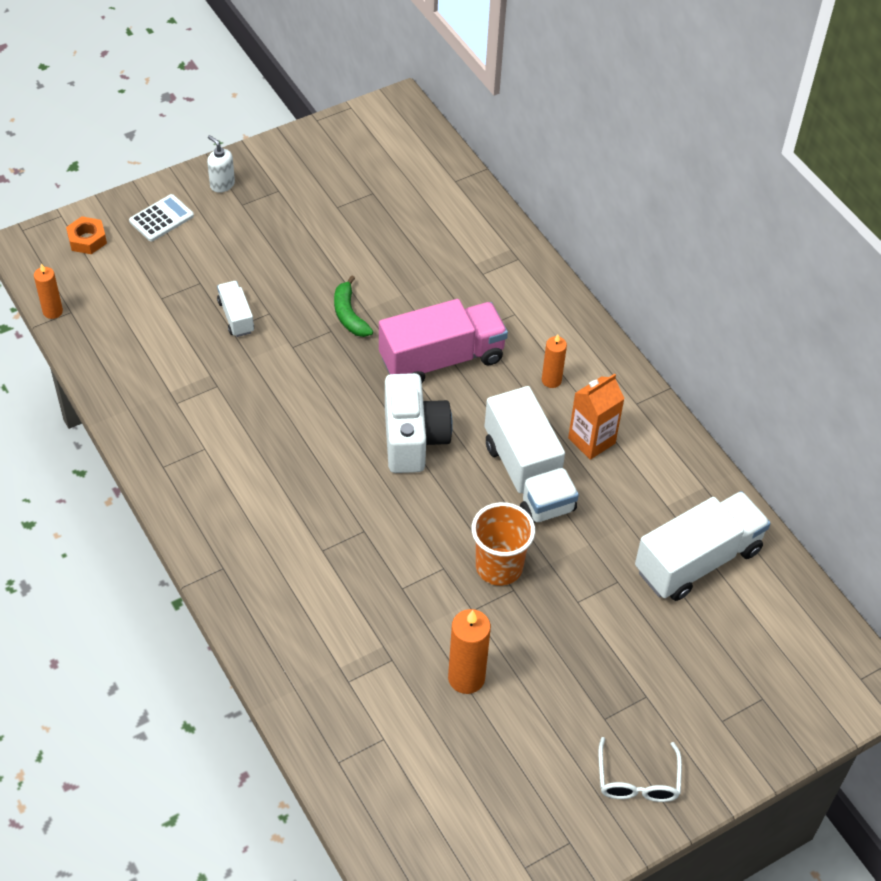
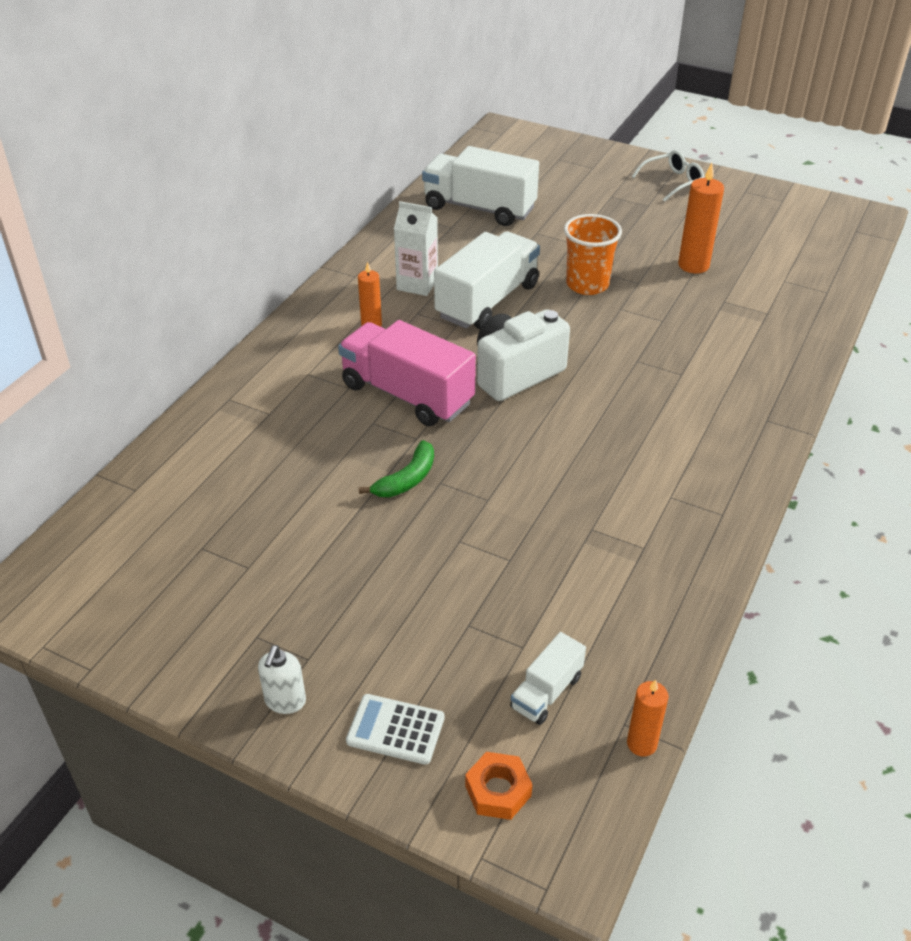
camera: 120 degrees left, 10 degrees down
(236, 317) = (489, 564): white truck -> white truck (546, 692)
(591, 440) = (417, 284): orange carton -> white carton

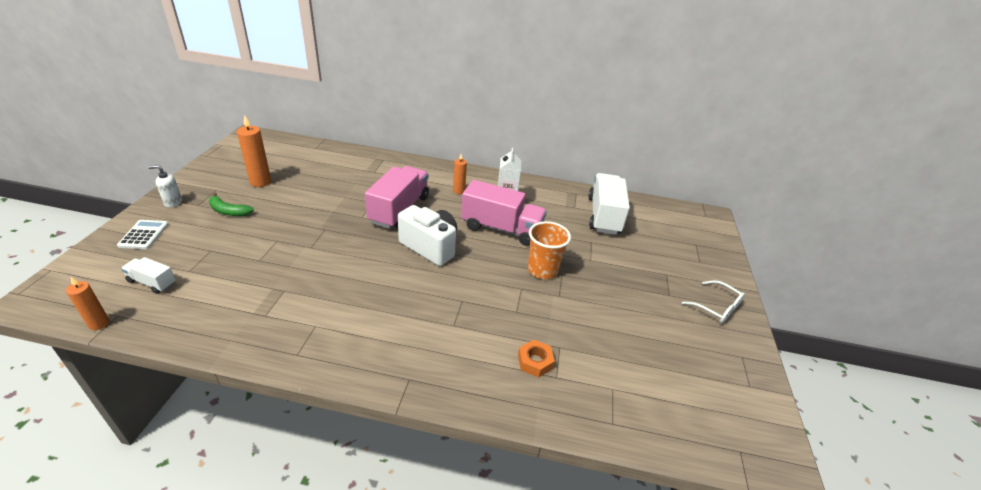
camera: 70 degrees right, 5 degrees down
(407, 479) = (326, 218): green banana -> green banana (229, 211)
(487, 301) = (501, 229): white truck -> pink truck
(498, 790) = (90, 271): orange nut -> orange nut (535, 361)
(693, 265) = (600, 326): orange candle -> orange candle (260, 182)

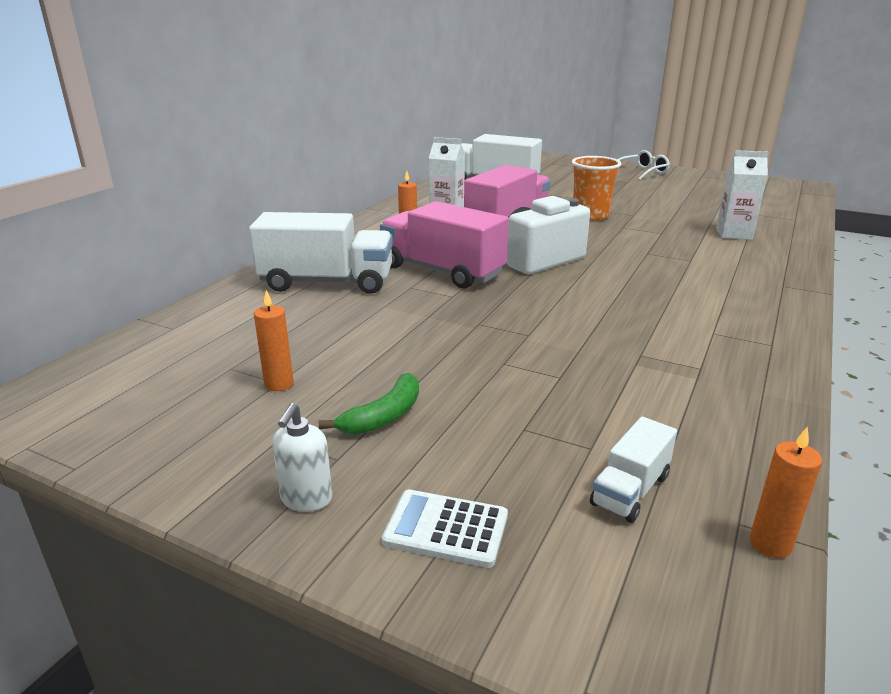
camera: 70 degrees left, 10 degrees down
(260, 182) = (279, 384): orange candle -> orange candle, size x0.62
(374, 175) = (327, 282): none -> white truck
(535, 361) = (733, 234): orange nut -> white carton

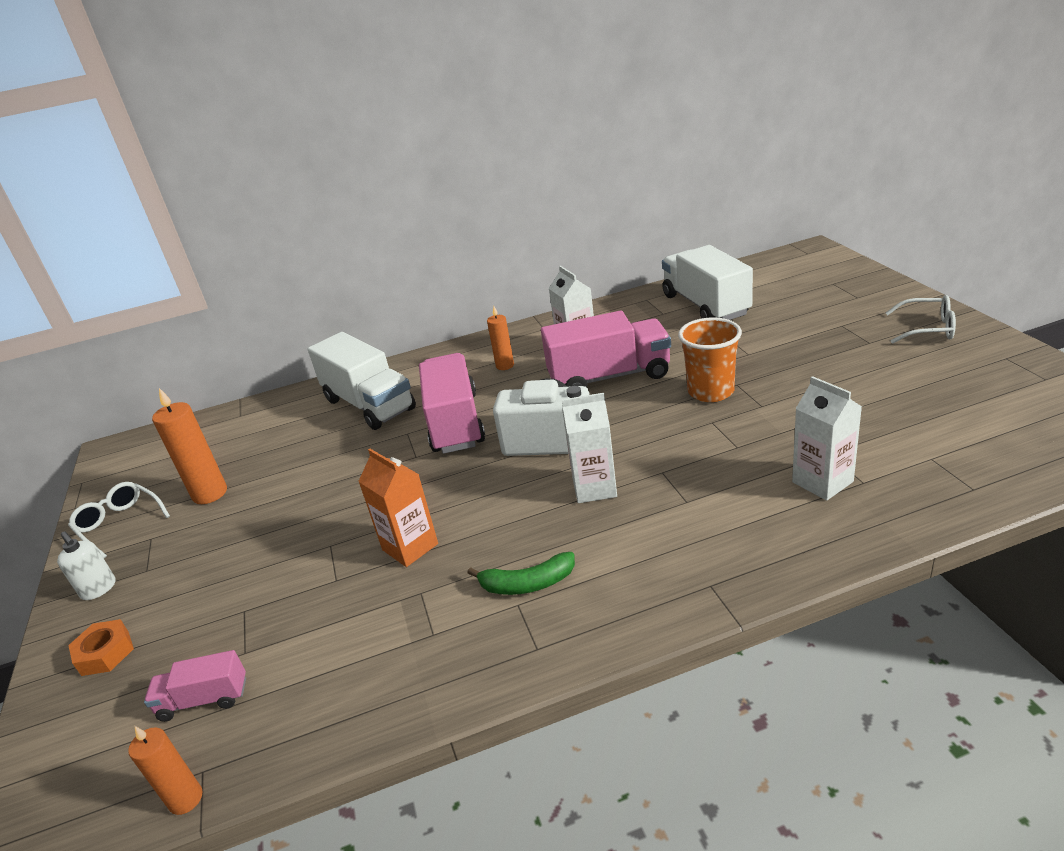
camera: 50 degrees right, 5 degrees up
(200, 448) = (120, 524): none -> white glasses
(279, 384) = (210, 493): orange candle -> orange candle, size x1.61
(306, 499) = (99, 589): white soap dispenser -> white soap dispenser turned 105 degrees counterclockwise
(384, 416) = (208, 551): green banana -> green banana (527, 583)
(446, 528) = (105, 653): white calculator -> orange nut
(573, 338) = (410, 547): none -> orange carton
(626, 271) = (594, 488): none -> white carton
(630, 490) = (204, 699): white truck -> pink truck

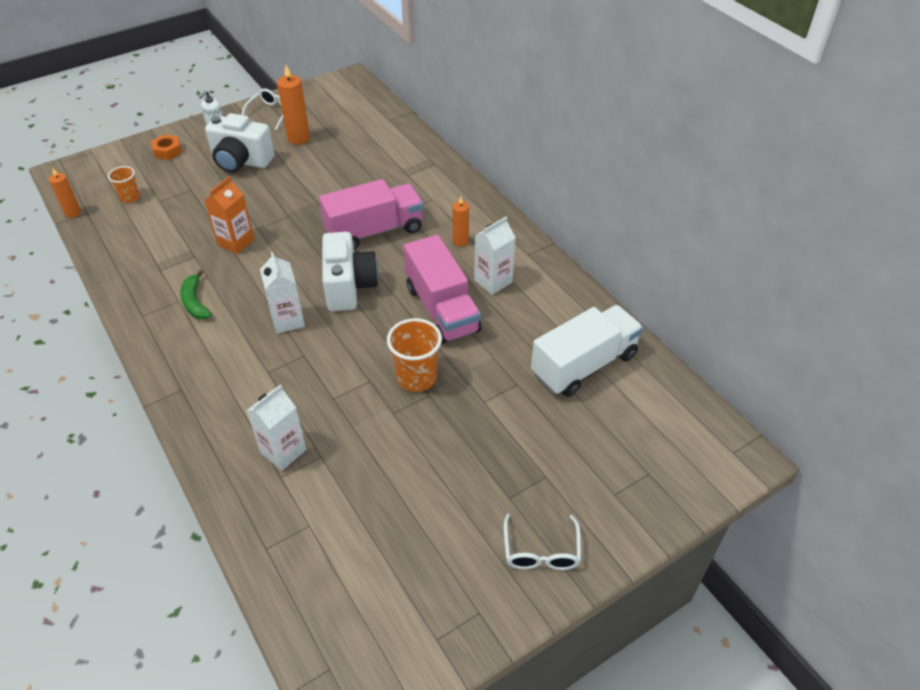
camera: 70 degrees right, 15 degrees up
(204, 699) = (130, 197): pink truck -> orange cup
(216, 552) = (241, 161): none -> white camera
(369, 404) = (401, 179): white truck -> none

